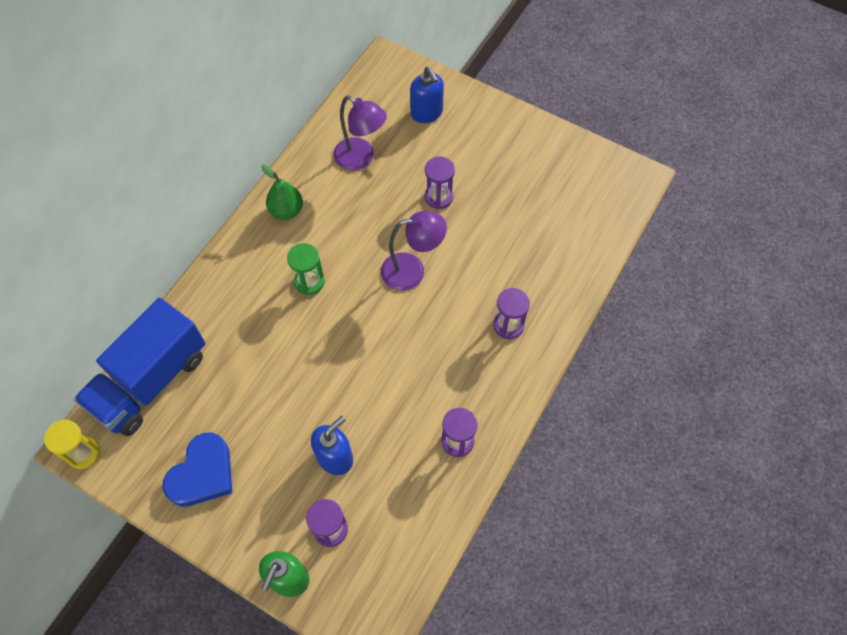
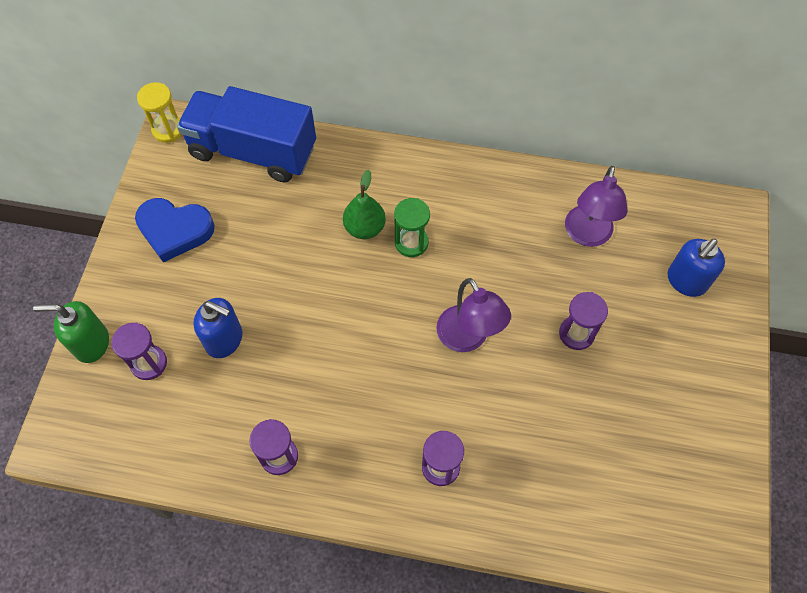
camera: 70 degrees right, 0 degrees up
(286, 211) = (486, 189): green pear -> green pear (365, 228)

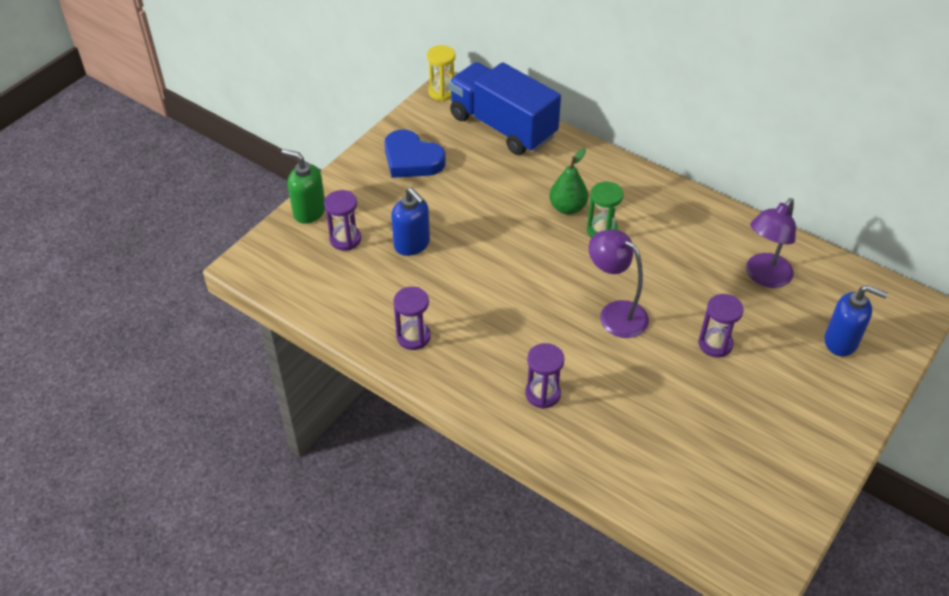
camera: 25 degrees right, 15 degrees down
(468, 338) = (615, 313): purple lamp -> purple lamp turned 135 degrees clockwise
(686, 281) = (841, 341): blue soap dispenser -> blue soap dispenser turned 135 degrees counterclockwise

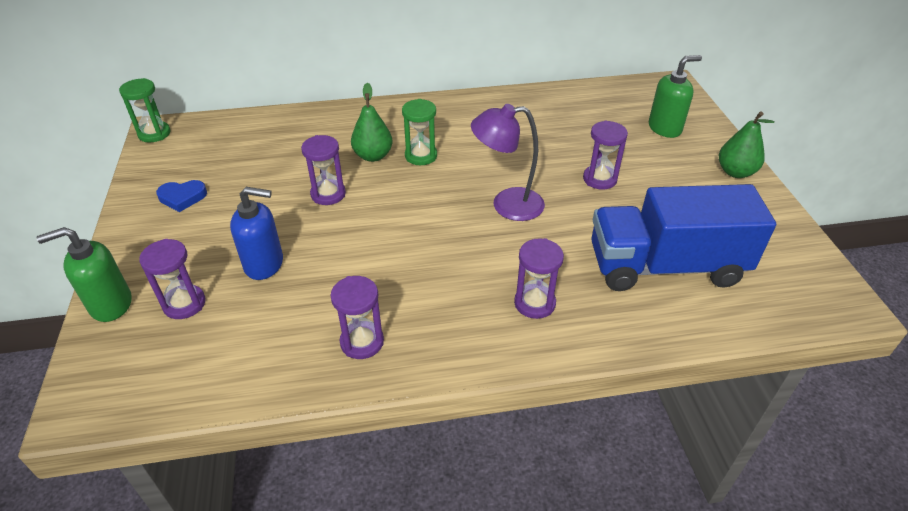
camera: 45 degrees left, 5 degrees down
(412, 159) = (182, 197): blue heart -> blue heart, size x0.58
(442, 92) = (154, 134): yellow hourglass -> green hourglass
(502, 126) = (244, 130): blue truck -> blue truck (665, 266)
(503, 219) = (328, 194): none -> purple hourglass
(763, 277) = (568, 120): purple lamp -> none
(841, 341) = (665, 128): blue soap dispenser -> green soap dispenser
(843, 420) = (735, 172): none -> green pear

